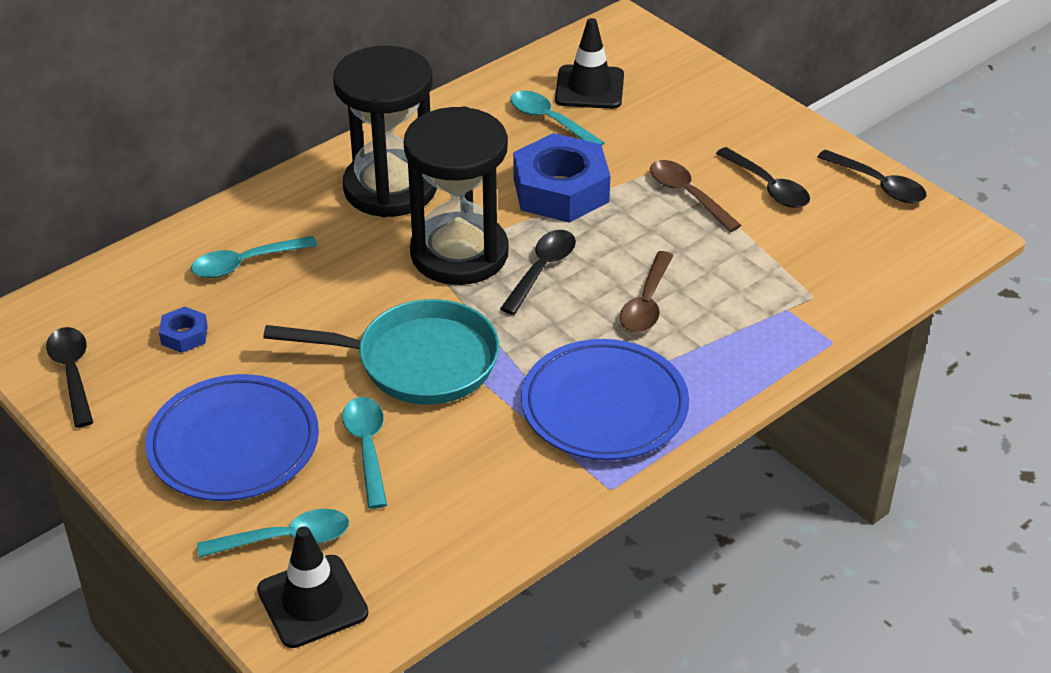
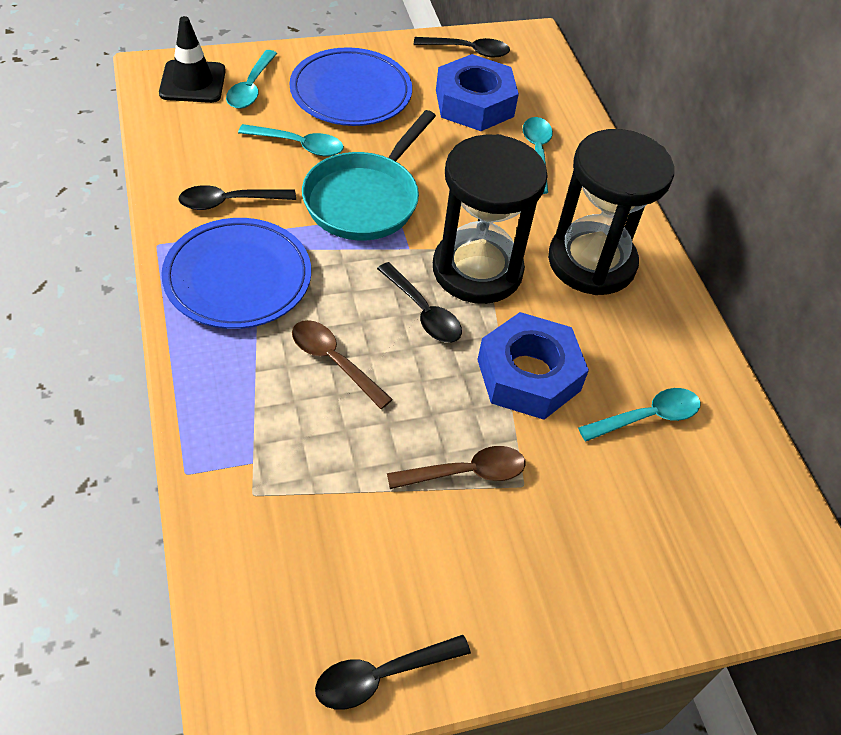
camera: 110 degrees right, 10 degrees up
(184, 335) = (474, 103): blue nut -> blue nut, size x2.23
(589, 88) = (696, 480): black traffic cone -> none
(768, 187) = (440, 555): black spoon -> black spoon (229, 202)

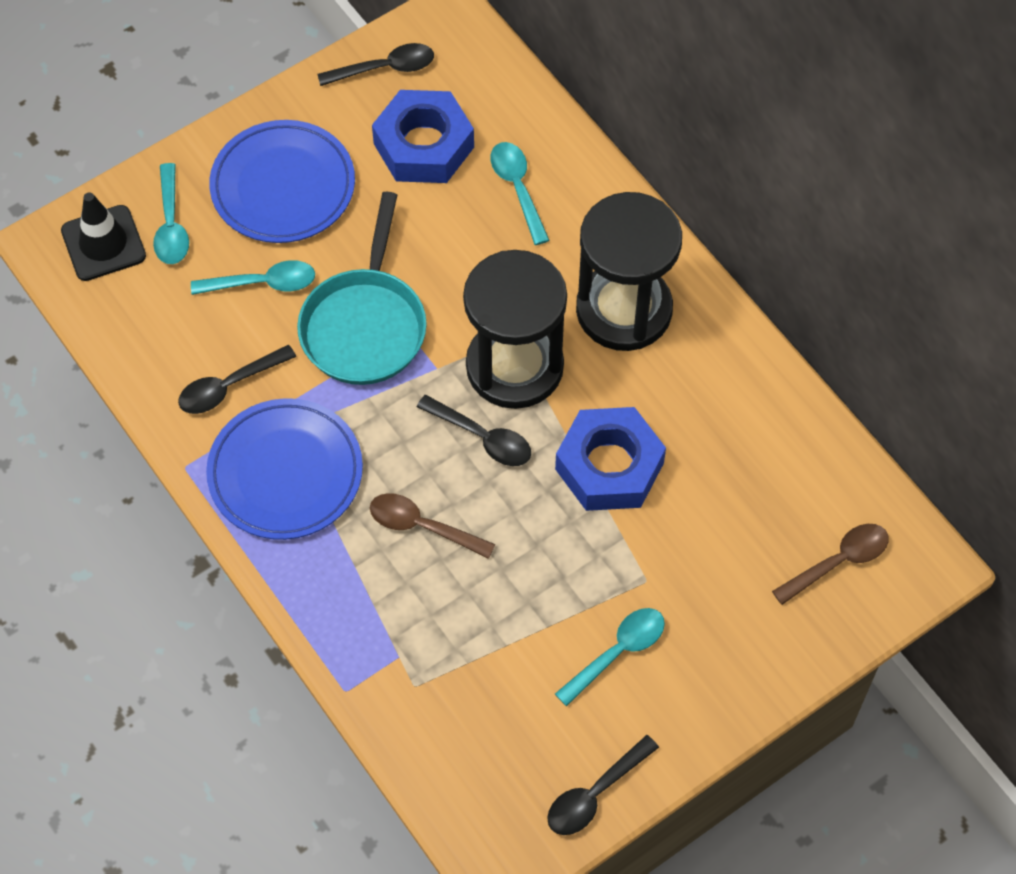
camera: 15 degrees left, 10 degrees up
(466, 472) = (591, 589): brown spoon -> brown spoon (838, 562)
(647, 417) = (733, 466): turquoise spoon -> turquoise spoon (617, 652)

